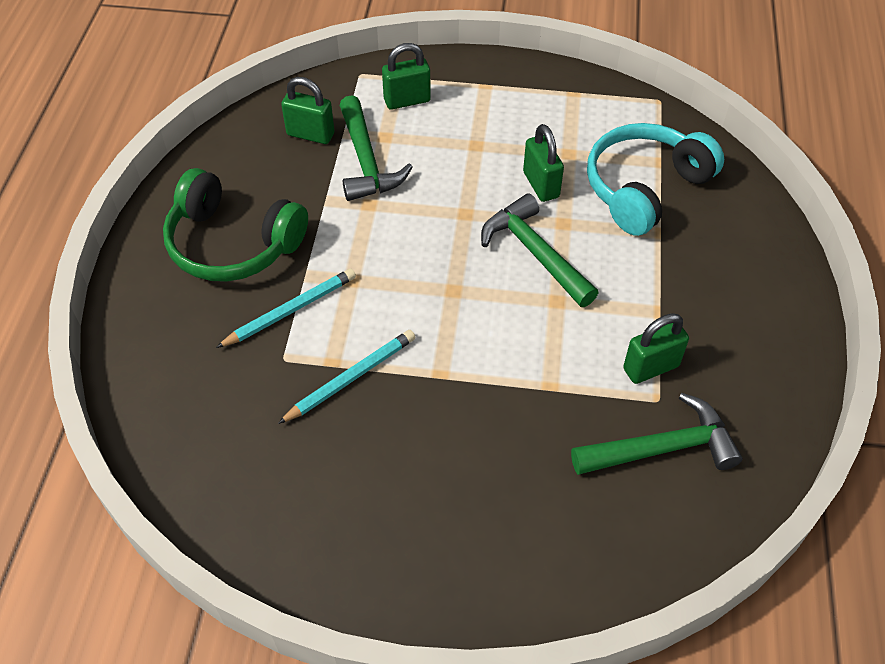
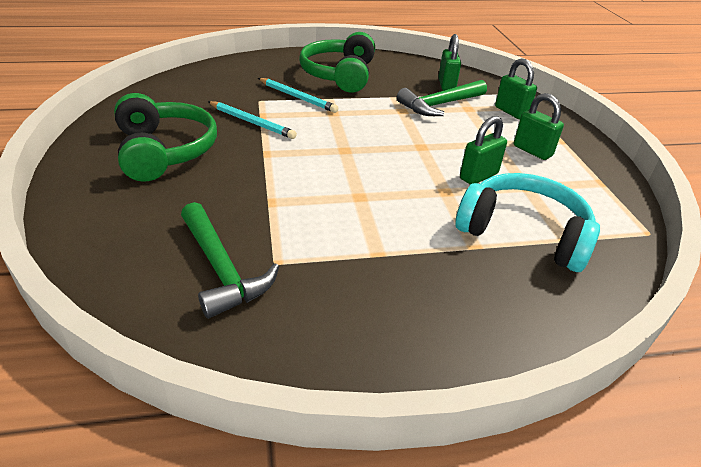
camera: 70 degrees right, 15 degrees down
(404, 491) = (165, 151): none -> green headphones
(535, 253) = (403, 181): green hammer -> none
(650, 367) = (310, 254): green padlock -> green padlock (532, 151)

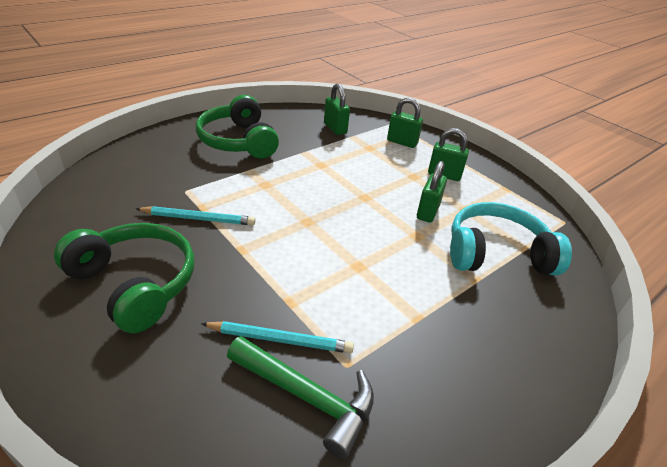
camera: 30 degrees left, 0 degrees up
(297, 97) = (219, 177): turquoise pencil -> turquoise pencil (280, 339)
(440, 105) = (346, 150): green hammer -> none

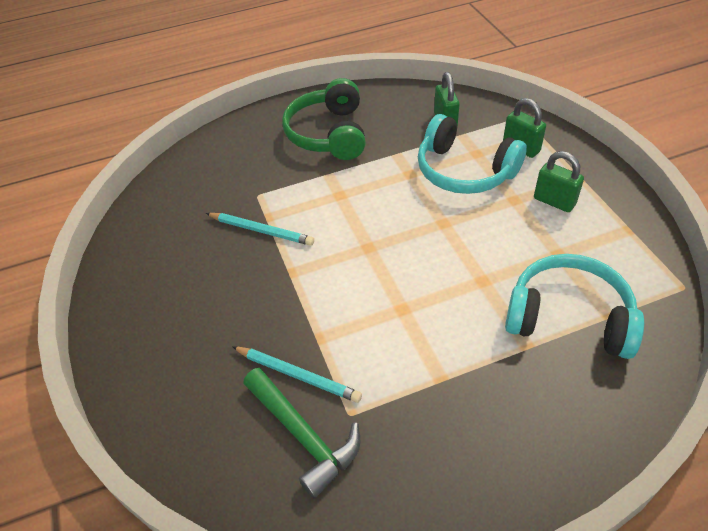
camera: 25 degrees right, 10 degrees up
(135, 283) = (189, 295): green headphones -> none
(365, 160) = (464, 171): none -> turquoise headphones
(428, 212) = (509, 251): green padlock -> none

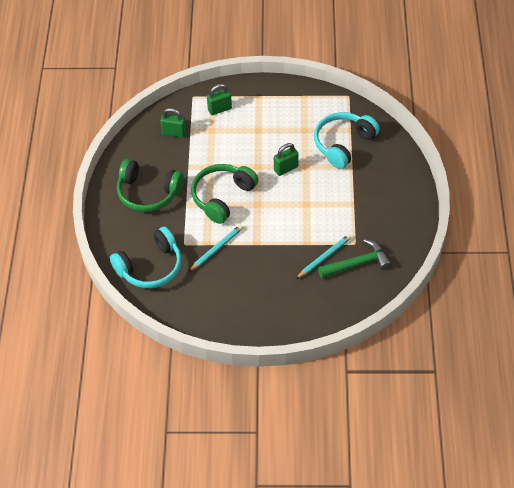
camera: 70 degrees left, 5 degrees up
(361, 204) = (222, 197): none -> green headphones
(464, 171) = (223, 141): turquoise headphones -> turquoise headphones (150, 267)
(554, 201) = (269, 115): green padlock -> green padlock (286, 168)

